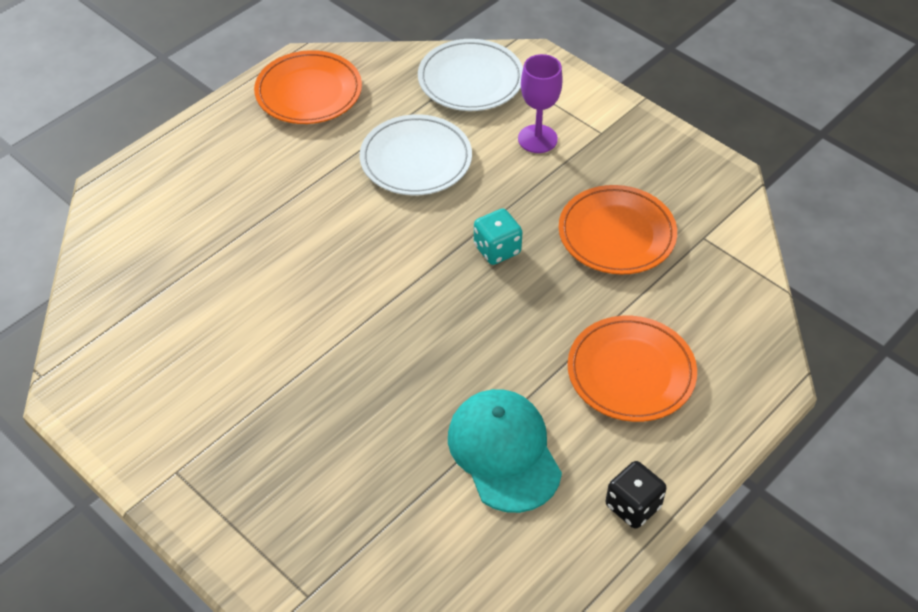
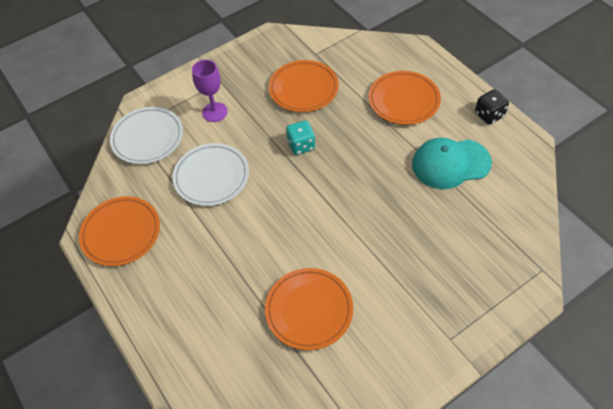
camera: 75 degrees left, 5 degrees up
(211, 302) = (309, 310): none -> orange plate

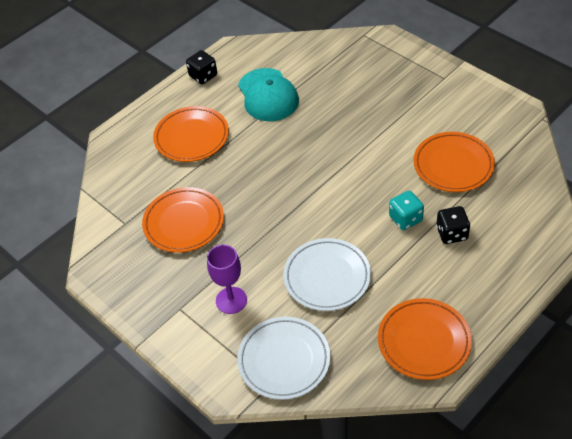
camera: 100 degrees left, 5 degrees down
(222, 284) = (451, 233): none -> black dice
(301, 145) = (267, 208): turquoise dice -> turquoise dice (405, 219)

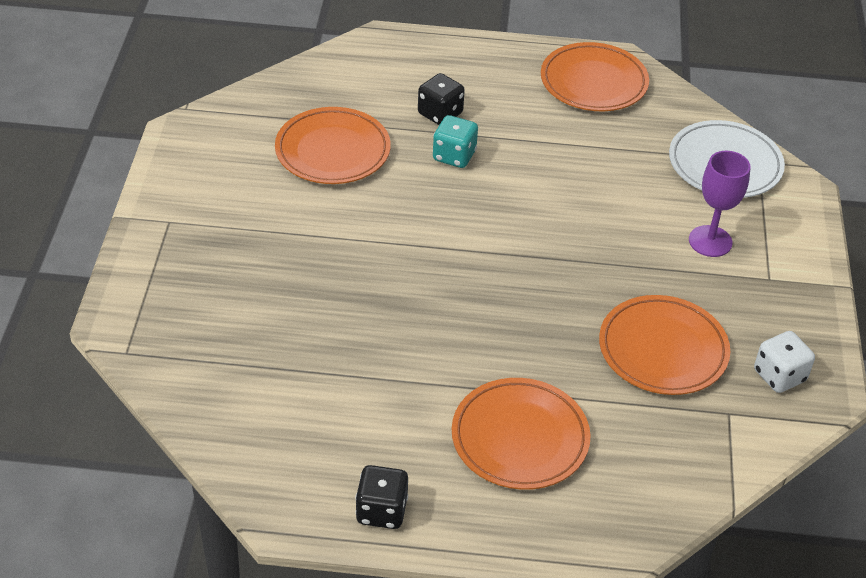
camera: 135 degrees left, 5 degrees down
(121, 261) = (779, 376): none -> white dice
(268, 95) = (357, 397): turquoise cap -> none
(327, 277) = (597, 181): white plate -> none

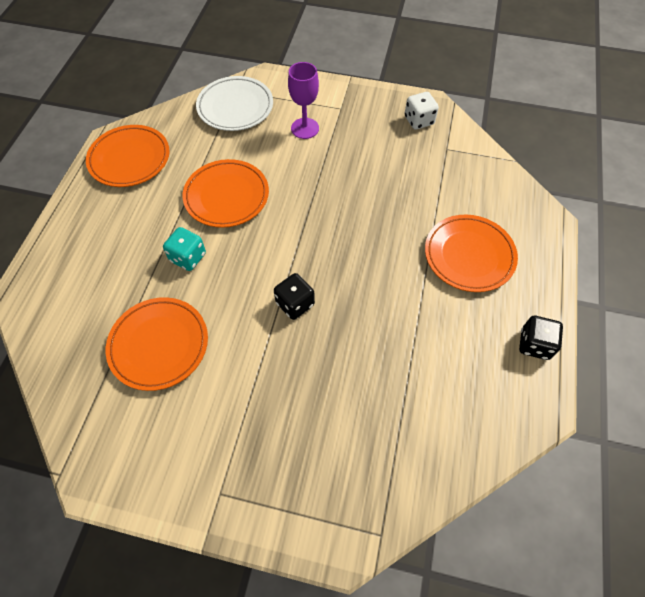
camera: 80 degrees left, 15 degrees up
(440, 114) = (135, 261): black dice -> black dice (295, 304)
(662, 350) = (396, 169): orange plate -> orange plate (226, 196)

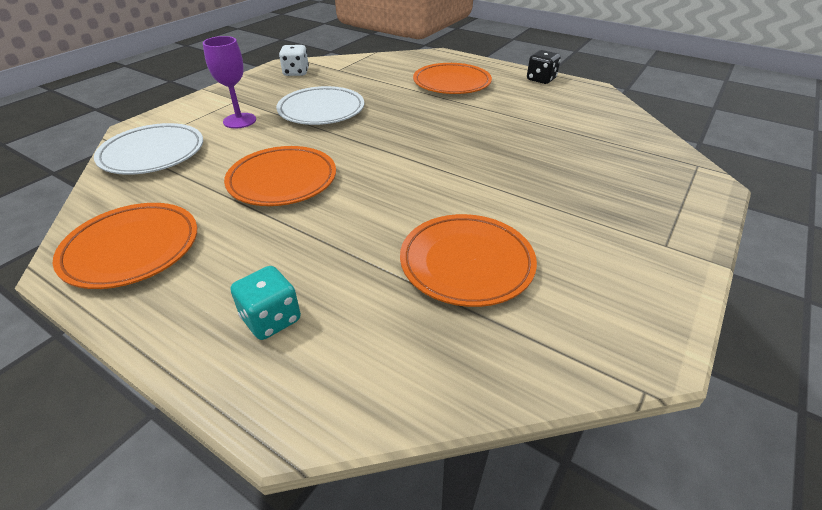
camera: 70 degrees left, 20 degrees down
(188, 257) = (349, 221): turquoise dice -> turquoise dice (271, 319)
(295, 304) = (456, 164): black dice -> none
(349, 172) = (321, 110): none -> white plate

